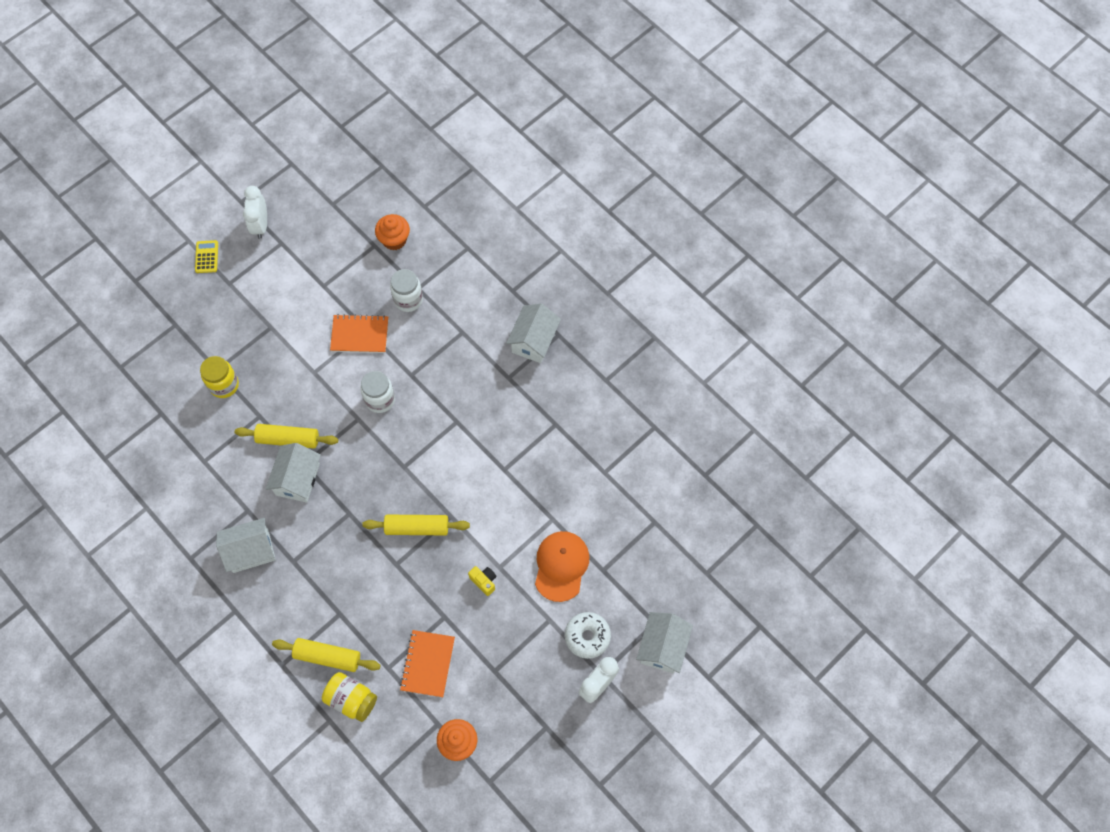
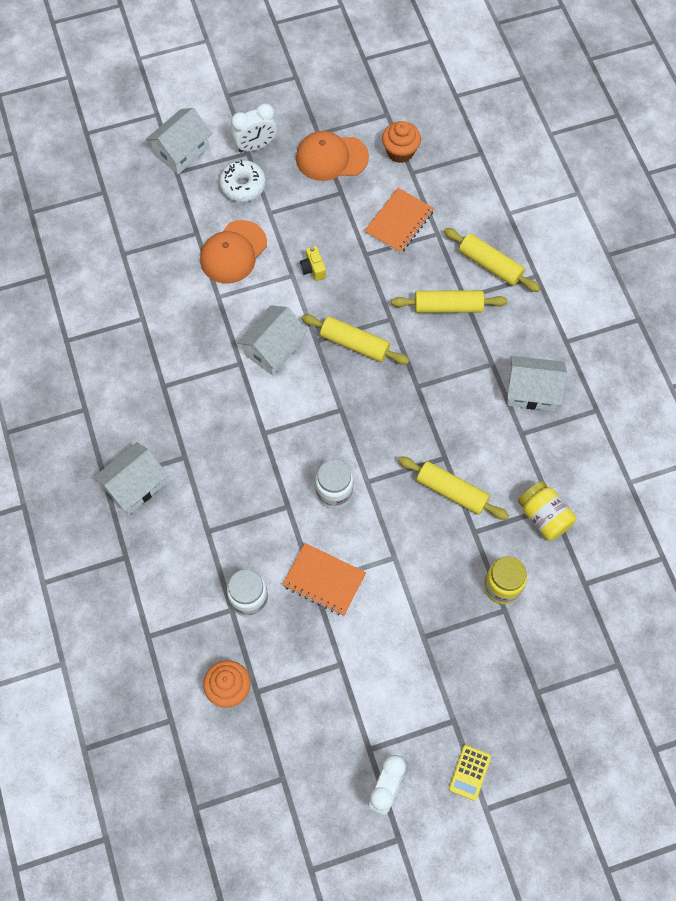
camera: 155 degrees left, 0 degrees up
(297, 479) = (457, 444): white house -> white house (273, 349)
(350, 598) = (448, 306): none -> yellow rolling pin
(351, 699) = (481, 221): yellow jar -> yellow jar (543, 517)
(520, 705) = (331, 157): none -> orange cap

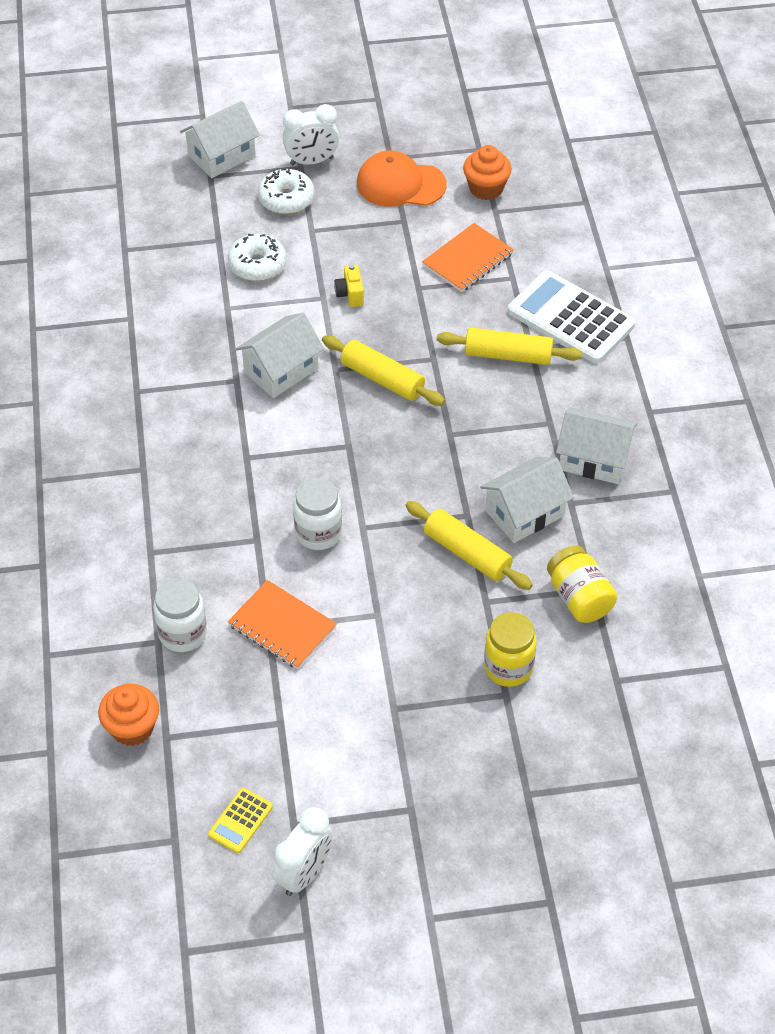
camera: 10 degrees right, 15 degrees down
(135, 486) = (74, 491): white house -> white house (524, 513)
(233, 252) = (257, 265): orange cap -> white donut
(469, 772) = (418, 872): yellow calculator -> yellow calculator (240, 821)
(490, 265) = (570, 318): yellow rolling pin -> white calculator

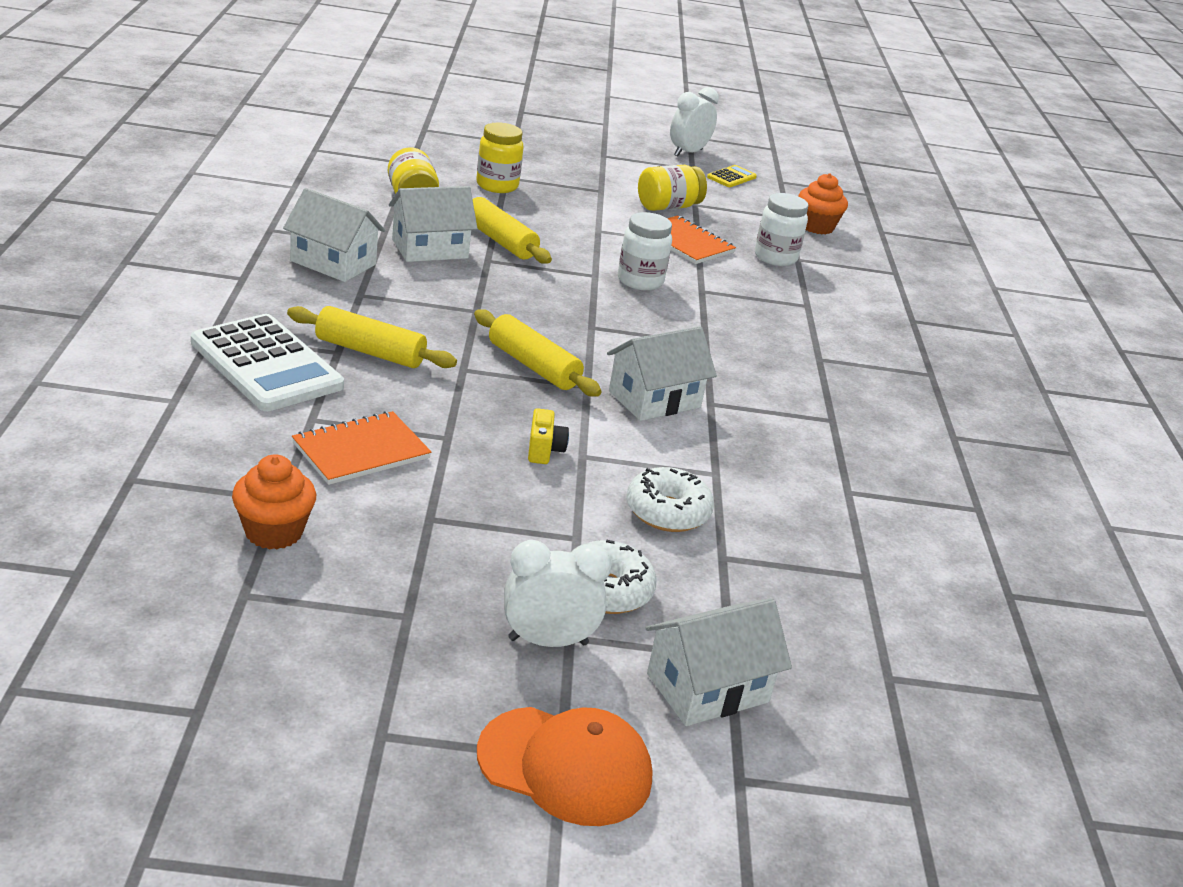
camera: 175 degrees left, 20 degrees down
(311, 701) = (668, 207): none -> yellow jar
(400, 184) = (410, 570): orange cap -> orange cap (565, 766)

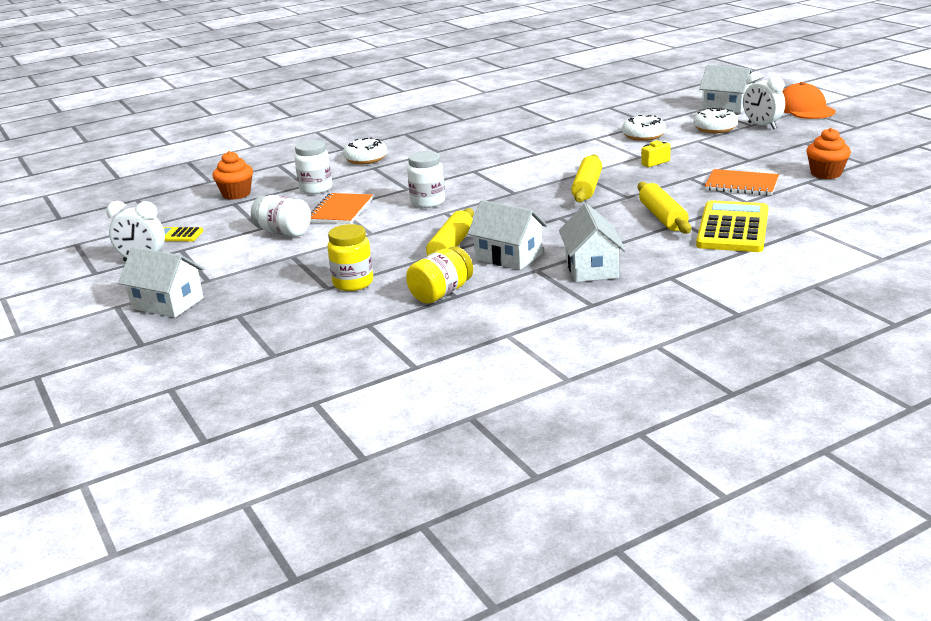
camera: 115 degrees left, 5 degrees down
(266, 364) = (733, 228): white calculator -> yellow calculator
(654, 399) = (559, 161): white house -> white house (167, 303)
(668, 207) = (283, 232): yellow jar -> white jar
(848, 314) = (366, 159): none -> white donut

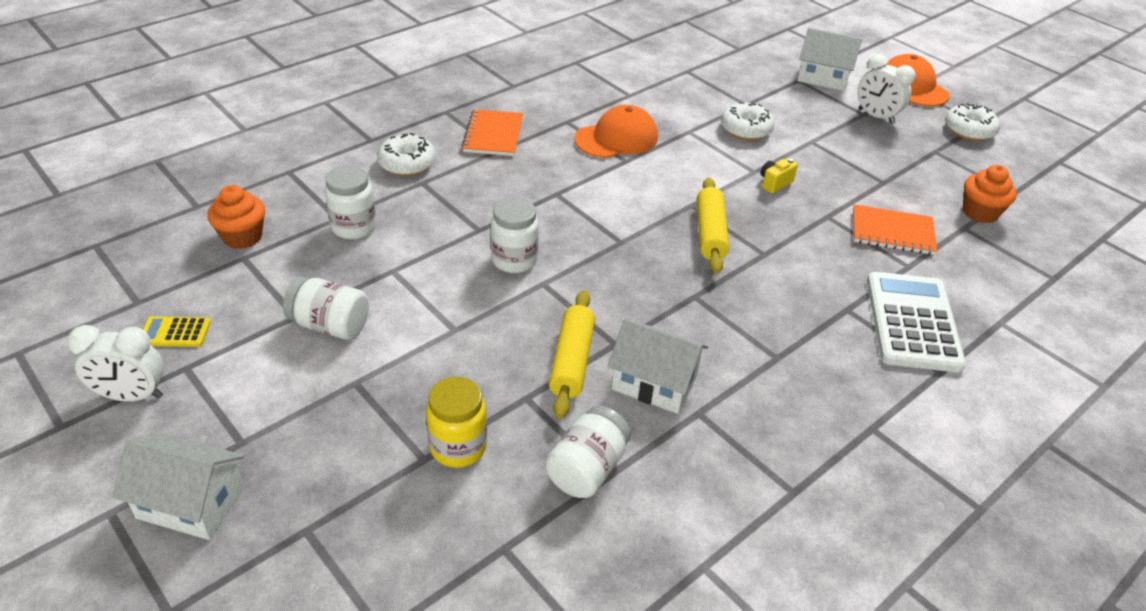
camera: 15 degrees left, 15 degrees up
(340, 211) = (399, 277): orange notebook -> orange notebook (493, 135)
(441, 293) = (587, 469): yellow jar -> white jar
(534, 143) = (616, 138): none -> orange cap
(591, 268) = (768, 408): white house -> none
(662, 217) = (821, 298): yellow rolling pin -> none
(715, 128) = (824, 119): white donut -> white donut (969, 130)
(733, 228) = (912, 322): yellow calculator -> white calculator

